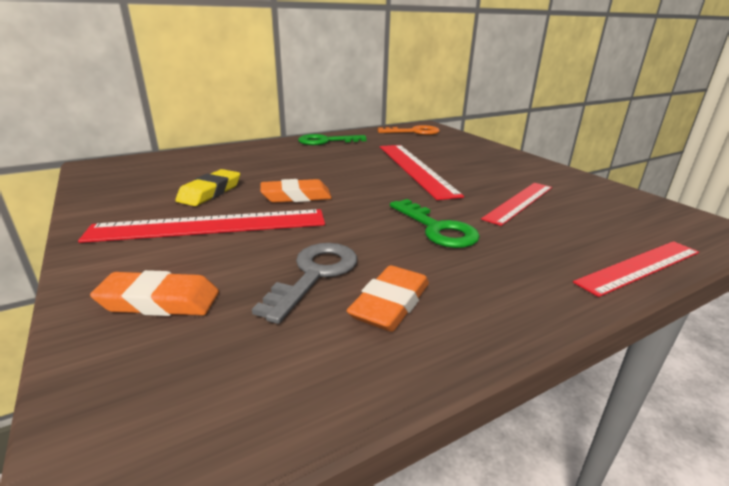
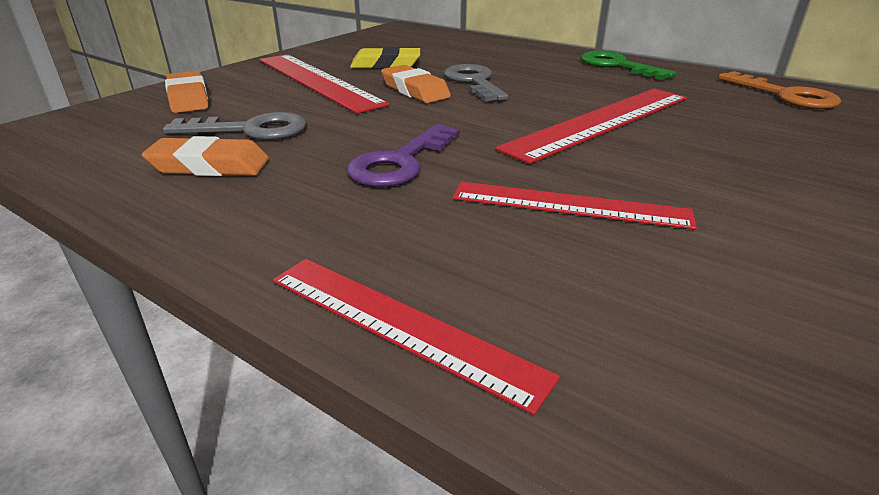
camera: 65 degrees right, 5 degrees up
(303, 177) = (474, 82): none -> grey key
(437, 229) = (400, 162): green key -> purple key

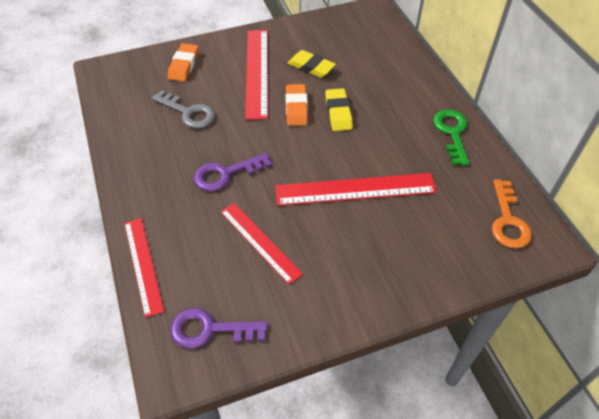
camera: 35 degrees right, 20 degrees up
(210, 166) = (153, 137): orange eraser -> none
(474, 82) = (338, 113): grey key -> yellow eraser
(693, 354) = (210, 329): none -> purple key

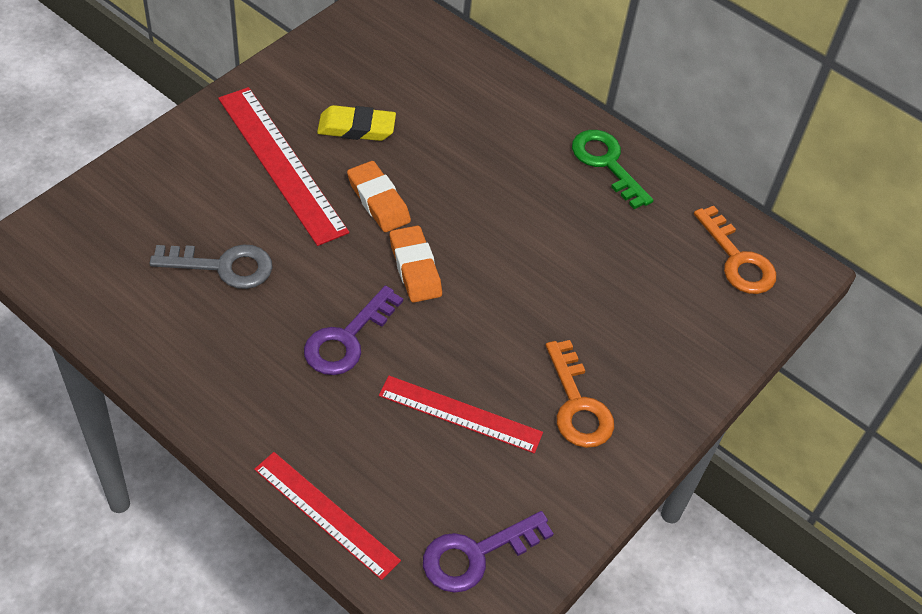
camera: 35 degrees left, 0 degrees up
(184, 65) = (157, 191): orange eraser -> orange eraser (415, 268)
(337, 267) = (577, 405): none -> orange key
(338, 113) = (441, 187): yellow eraser -> none
(355, 189) = (535, 291): red ruler -> none

